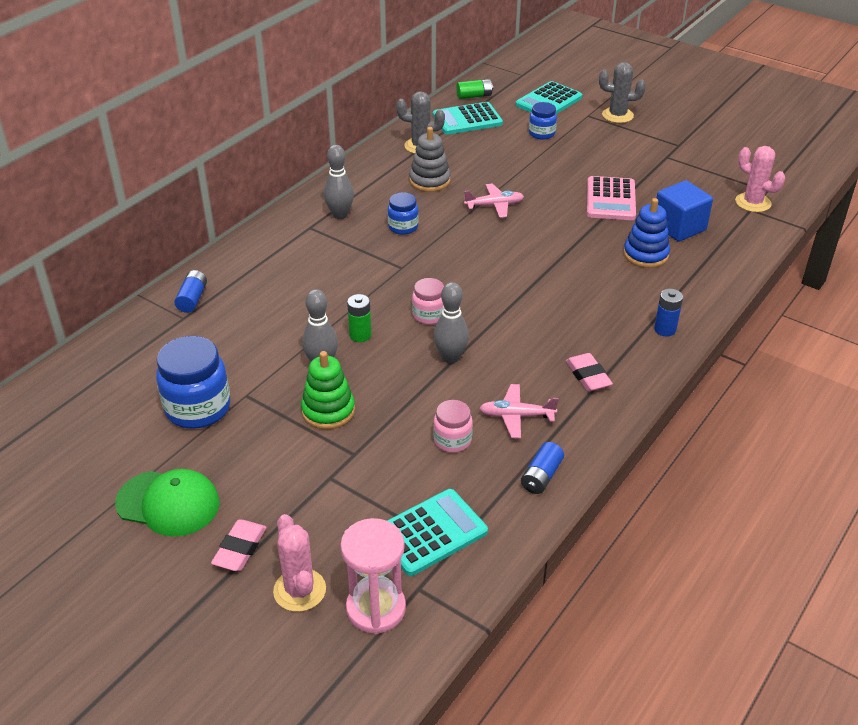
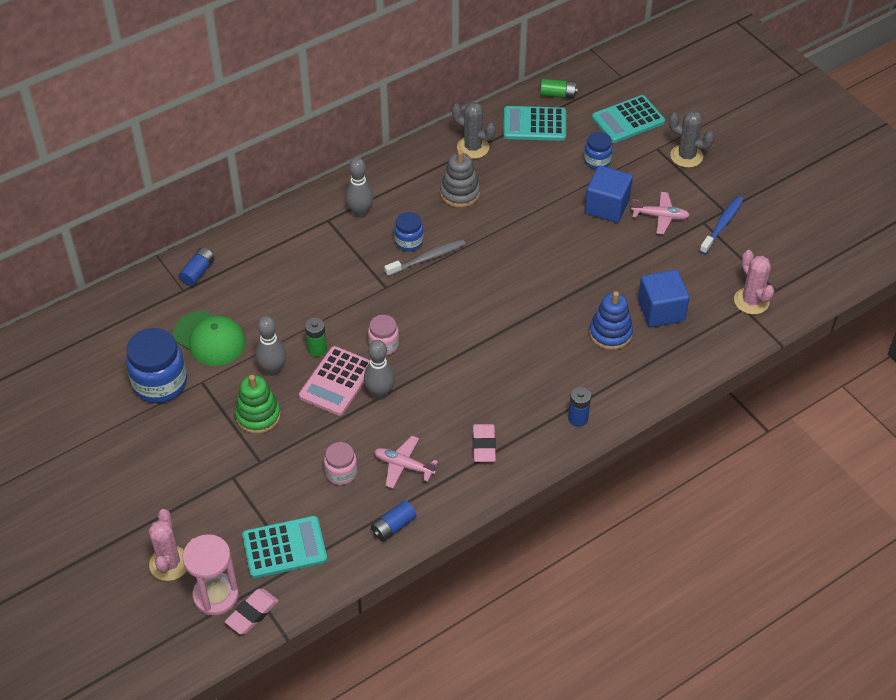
camera: 20 degrees right, 10 degrees up
(168, 503) = (106, 462): green cap -> green cap (209, 338)
(240, 549) = (142, 516): pink eraser -> pink eraser (252, 613)
(429, 236) = (427, 258): none -> grey toothbrush
(494, 205) = (504, 239): pink plane -> pink plane (660, 216)
(573, 163) = (606, 206): none -> blue cube
(610, 199) = (616, 260): pink calculator -> pink calculator (337, 381)
(684, 155) = (722, 225): none -> blue toothbrush

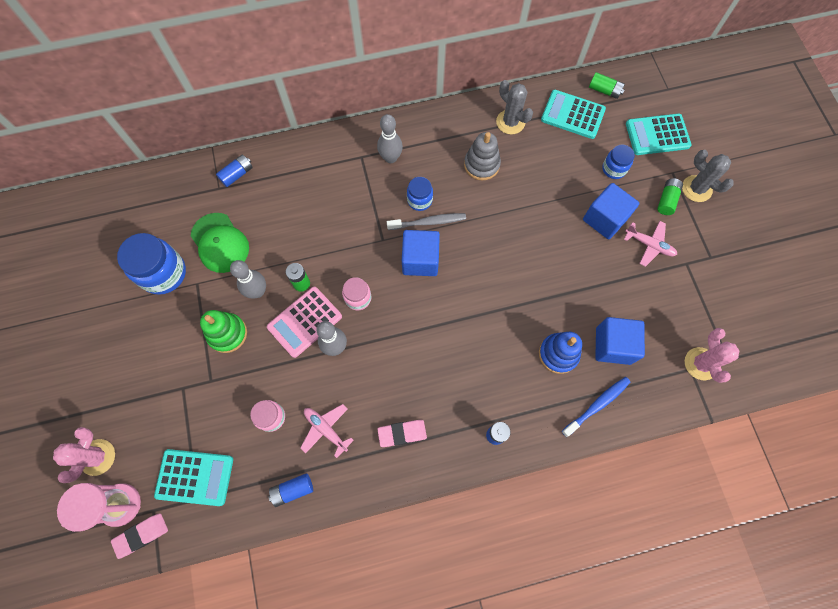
camera: 20 degrees right, 20 degrees up
(434, 294) = (420, 260): none -> blue cube
(483, 445) = (402, 433): pink eraser -> pink eraser turned 60 degrees clockwise
(661, 174) = (666, 200): none -> green battery
(722, 225) = (703, 272): blue toothbrush -> blue toothbrush (597, 405)

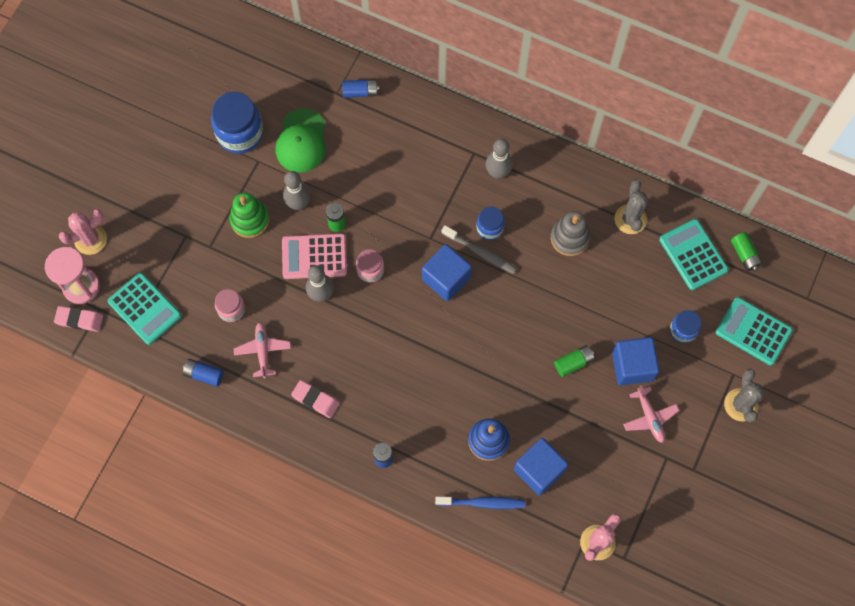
camera: 40 degrees right, 0 degrees up
(666, 200) = (703, 393): green battery -> green battery (573, 363)

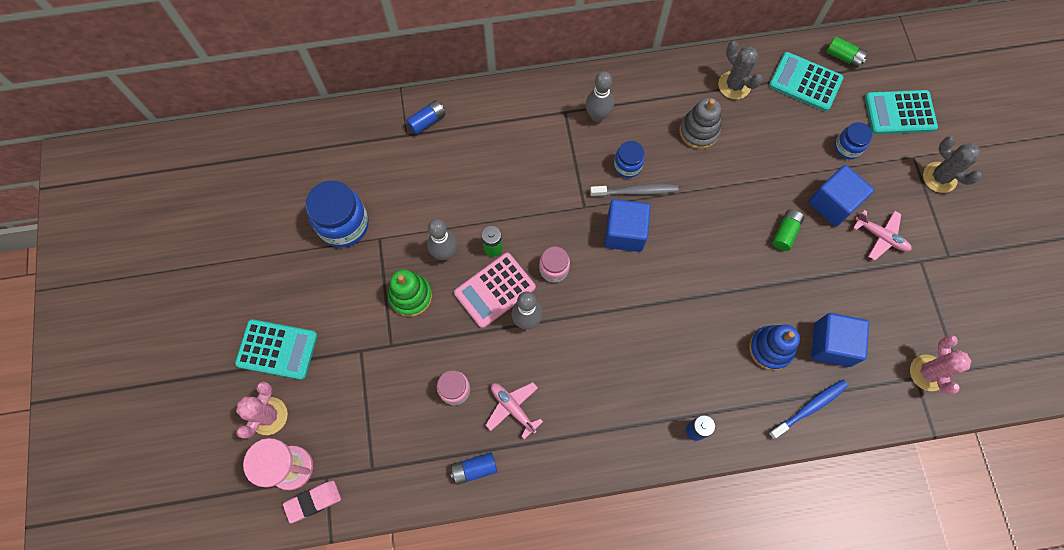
camera: 35 degrees left, 0 degrees up
(145, 309) = (371, 446): turquoise calculator -> turquoise calculator (277, 349)
(301, 141) = (406, 196): green cap -> none
(315, 400) = (594, 419): pink eraser -> none

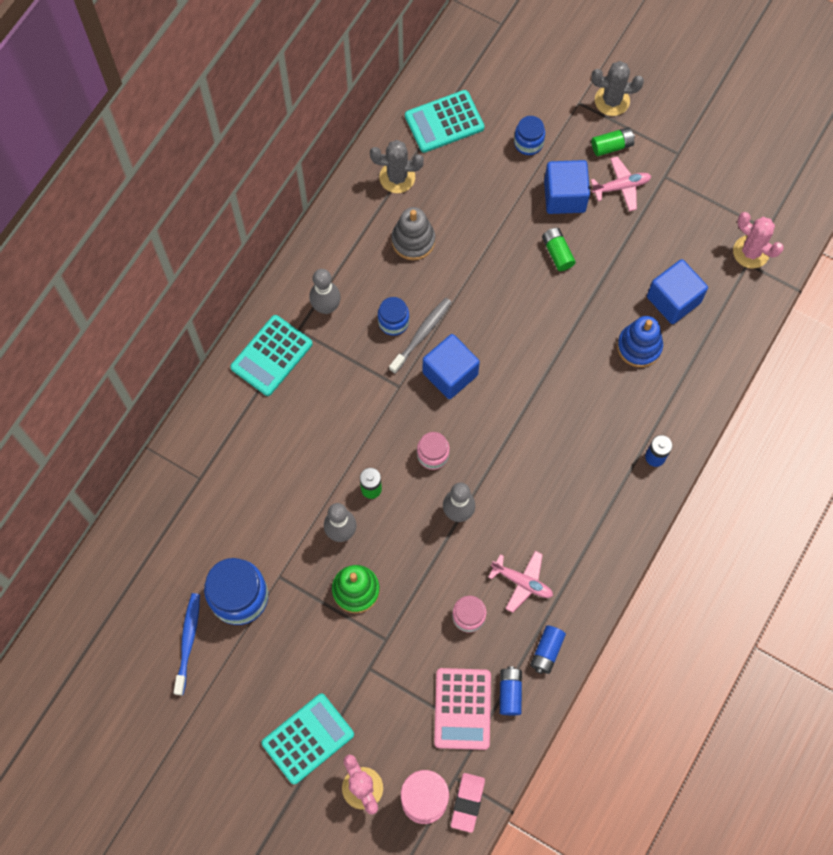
camera: 50 degrees left, 0 degrees up
(427, 121) = (202, 450): blue battery -> blue battery (510, 692)
(495, 290) = (410, 517): pink calculator -> pink calculator (462, 709)
(513, 408) = (522, 582): pink plane -> pink plane turned 150 degrees counterclockwise
(809, 408) = (707, 359): blue toothbrush -> blue toothbrush (188, 641)
(843, 57) = (448, 73): green battery -> green battery (612, 146)
(899, 112) = (534, 78): turquoise calculator -> turquoise calculator (271, 356)

